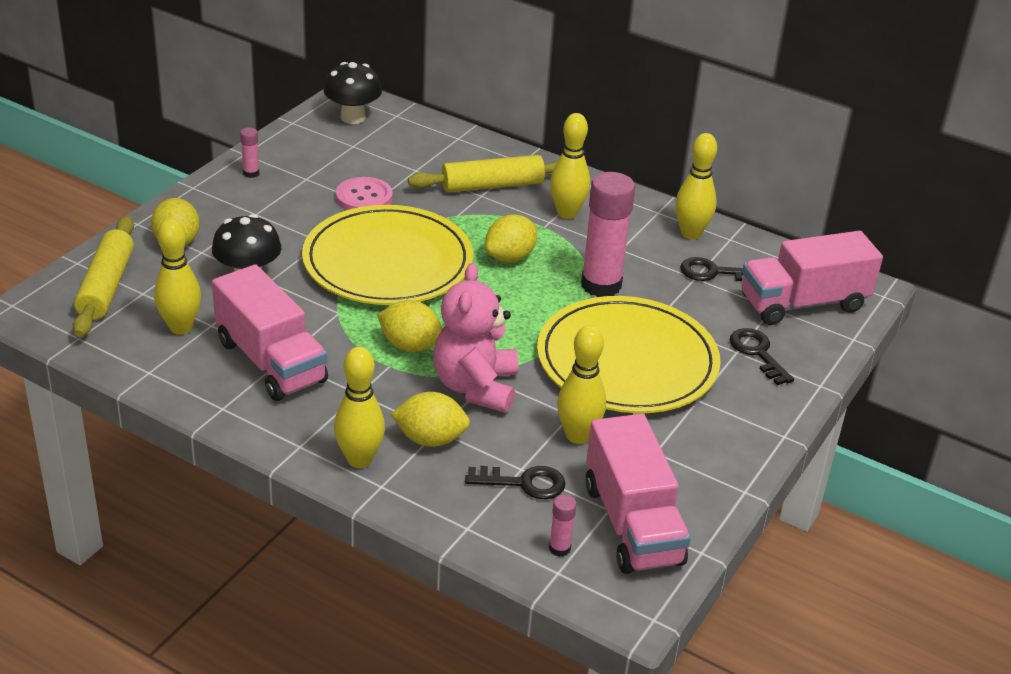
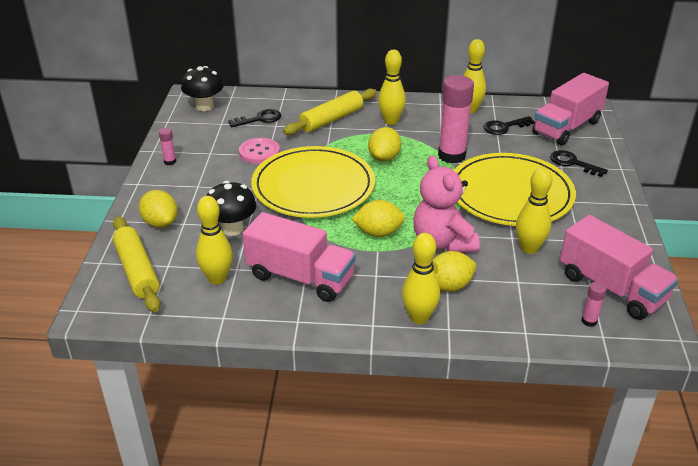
camera: 25 degrees left, 0 degrees up
(524, 483) = (529, 290): black key -> black key (259, 119)

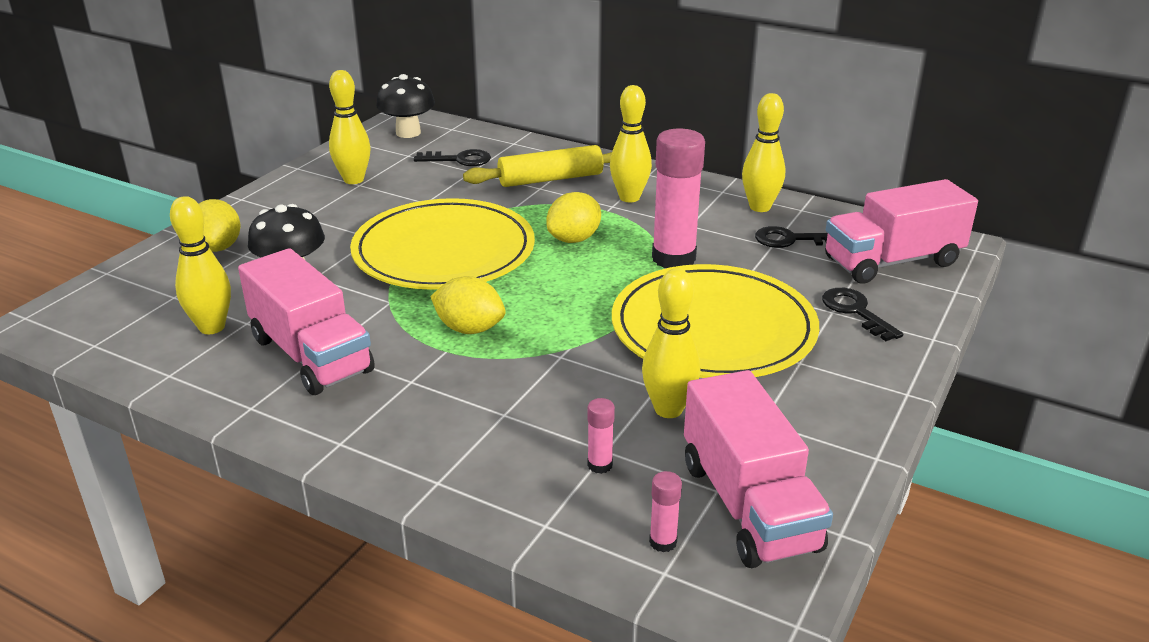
camera: 25 degrees right, 5 degrees down
(137, 271) = (134, 293): yellow rolling pin -> none
(170, 162) = (303, 183): pink glue stick -> pink glue stick (600, 465)
(259, 152) = (419, 196): pink button -> none
(419, 317) = (411, 453): yellow bowling pin -> yellow bowling pin (353, 180)
(442, 243) = (545, 366): pink teddy bear -> none
(448, 286) = (495, 425): yellow lemon -> none

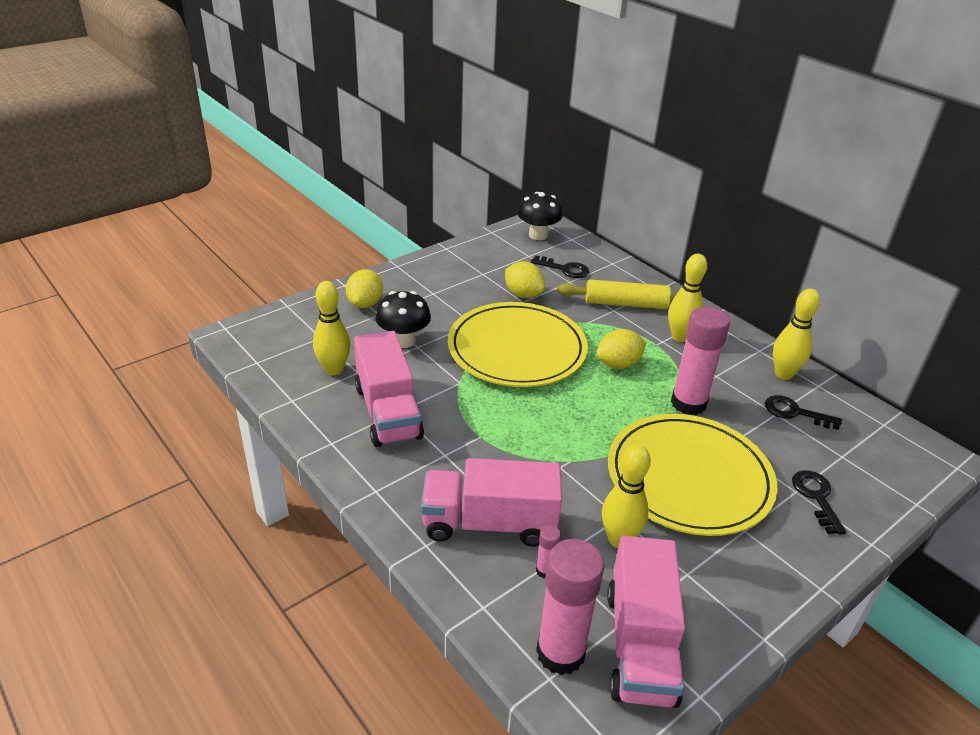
camera: 20 degrees right, 5 degrees up
(353, 180) = (480, 268): yellow bowling pin -> none
(469, 329) = (505, 422): yellow lemon -> yellow lemon (523, 294)
(663, 542) = (560, 652): pink glue stick -> pink glue stick, size x2.31
(892, 262) = (873, 458): pink truck -> pink truck (489, 523)

